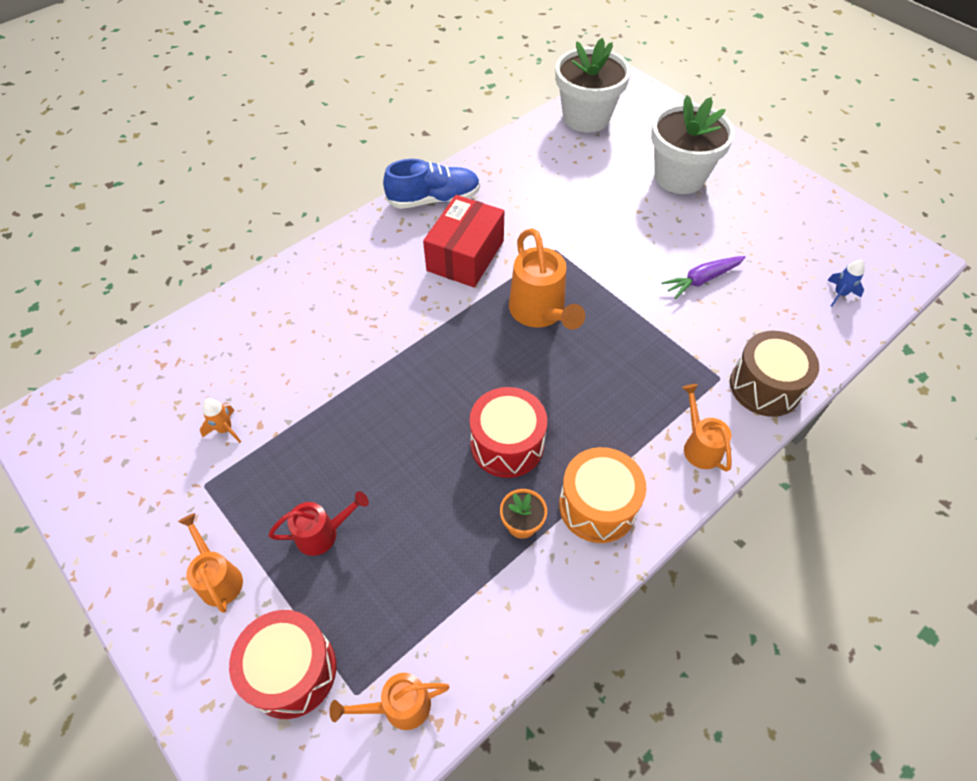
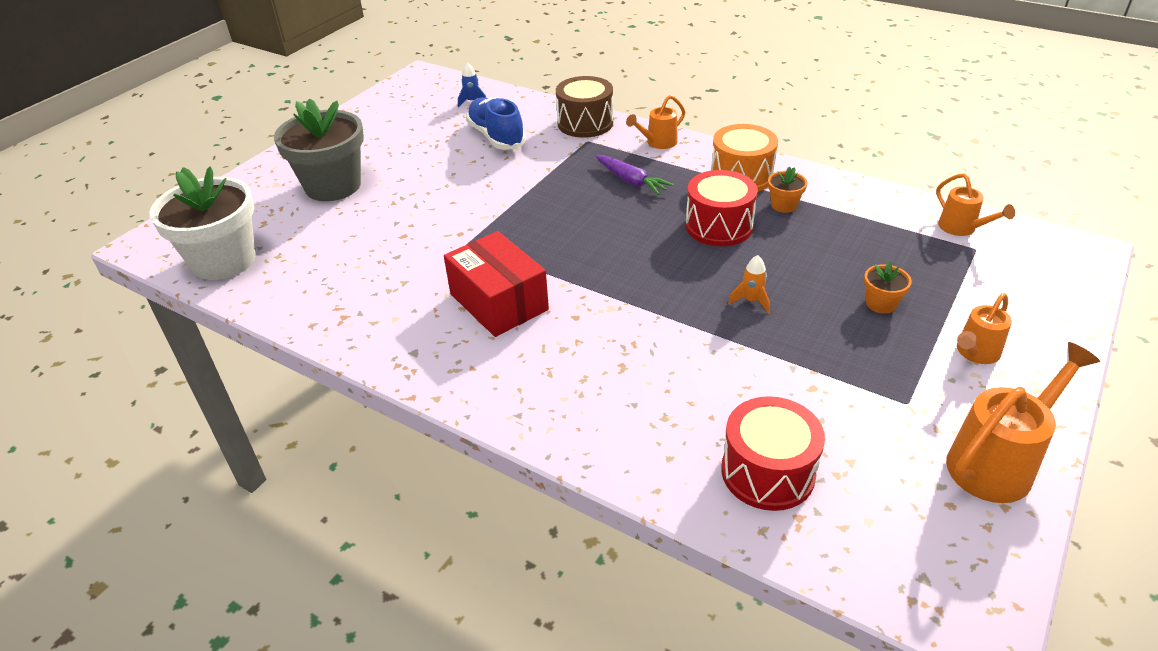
camera: 105 degrees left, 15 degrees down
(225, 429) = (837, 413): orange rocket -> orange rocket (751, 301)
(292, 671) = (994, 284): red drum -> red drum (767, 472)
(323, 533) = (881, 304): red watering can -> orange flower pot
(434, 199) = (406, 351): blue shoe -> blue shoe (496, 137)
(465, 255) = (498, 302): red box -> red box turned 45 degrees clockwise
(540, 313) = (560, 236): orange watering can -> orange watering can (997, 463)
(679, 177) = (333, 186): white flower pot -> grey flower pot
(701, 280) = (480, 159): purple carrot -> purple carrot (631, 181)

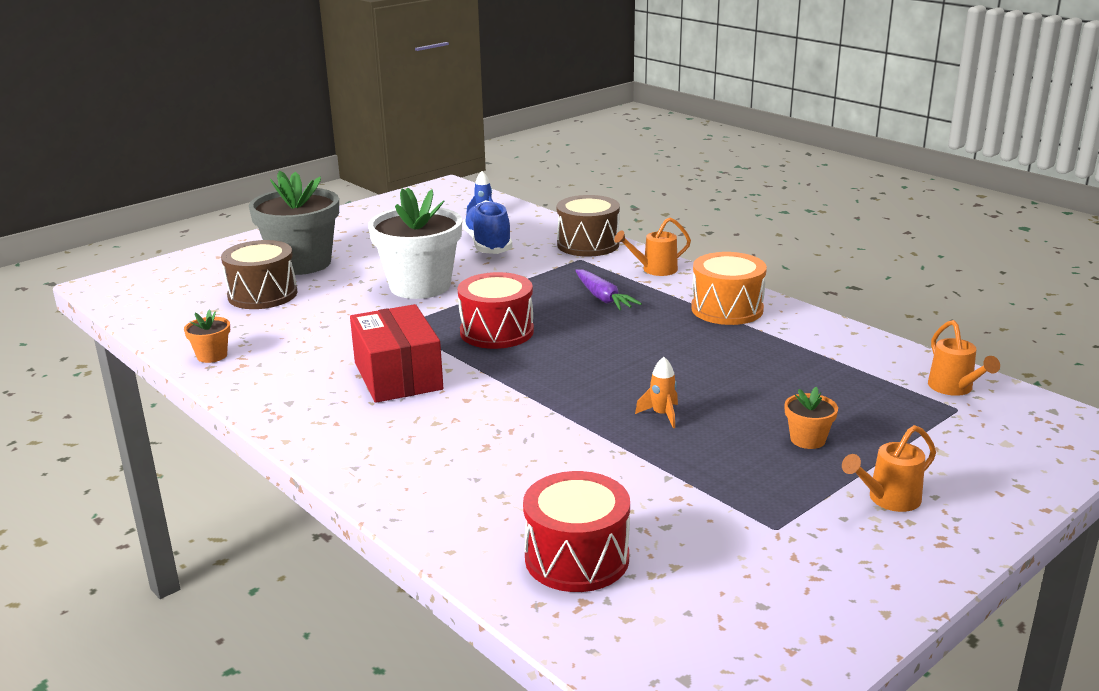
camera: 15 degrees right, 15 degrees down
(224, 261) = (163, 306): white flower pot -> white flower pot (420, 286)
(316, 229) = (262, 295): none -> brown drum
(719, 226) = (671, 347): red drum -> red drum (497, 332)
(783, 205) = (757, 340): orange flower pot -> orange flower pot (212, 356)
(997, 463) = (844, 598): orange watering can -> none

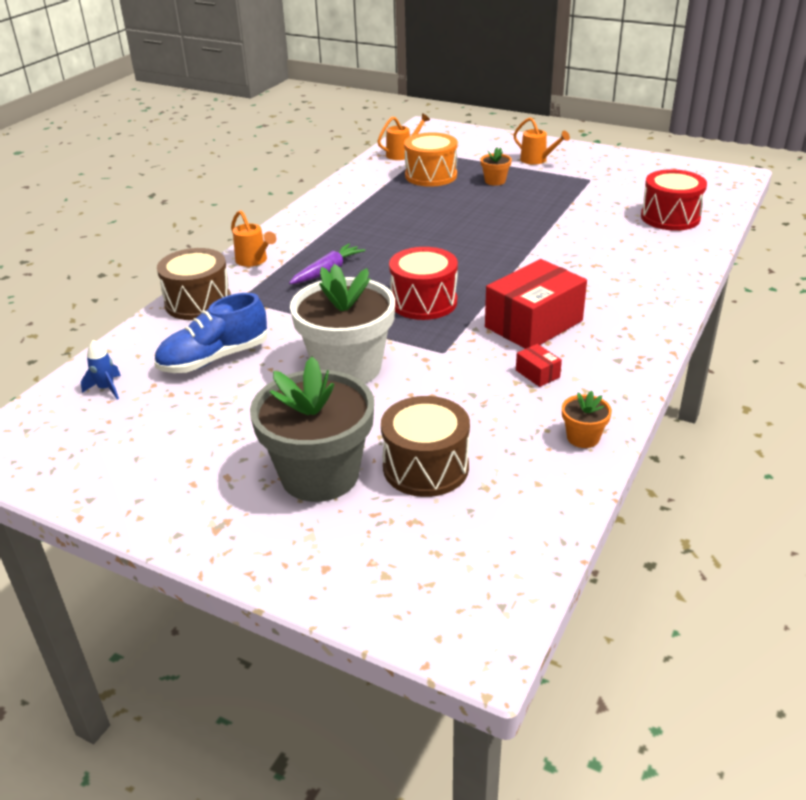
camera: 110 degrees left, 10 degrees up
(316, 358) = (537, 374): none -> red box
(662, 415) = (503, 220): orange rocket -> none
(727, 309) = (324, 223): orange drum -> orange drum (431, 175)

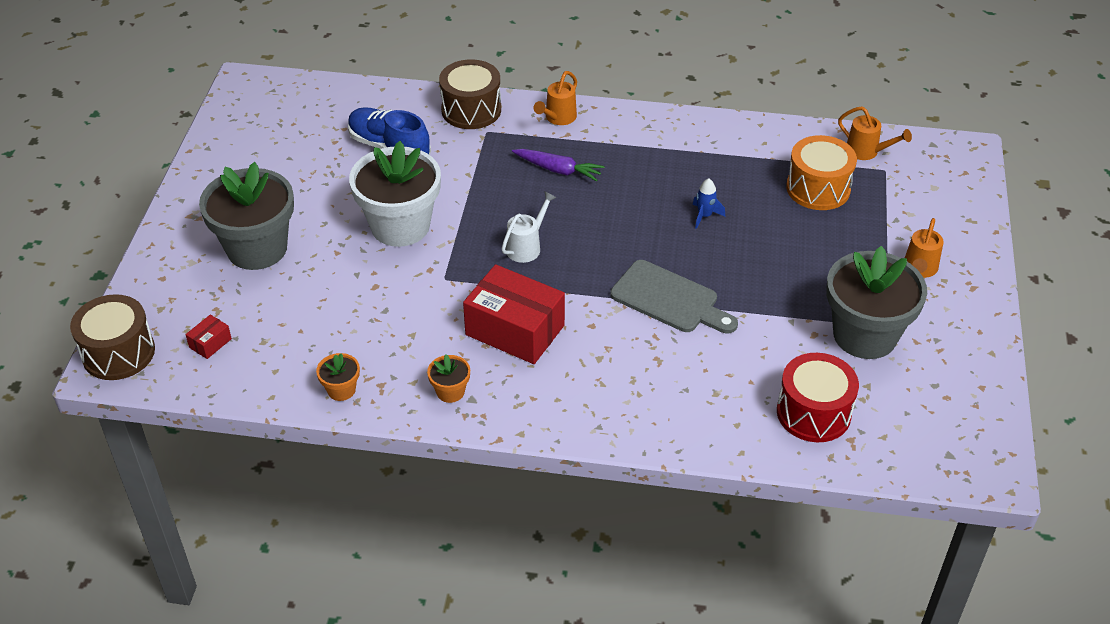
camera: 70 degrees right, 10 degrees up
(106, 388) = (331, 107): blue rocket -> blue rocket (704, 216)
(423, 302) = (527, 247): red drum -> white watering can
(425, 467) = (279, 303): brown drum -> brown drum (118, 353)
(495, 181) = (833, 243): orange flower pot -> orange flower pot (450, 391)
(526, 249) = (669, 299): none -> grey cutting board
(537, 374) = (429, 346): red box -> red box (210, 343)
(596, 188) = (865, 335): none -> grey flower pot

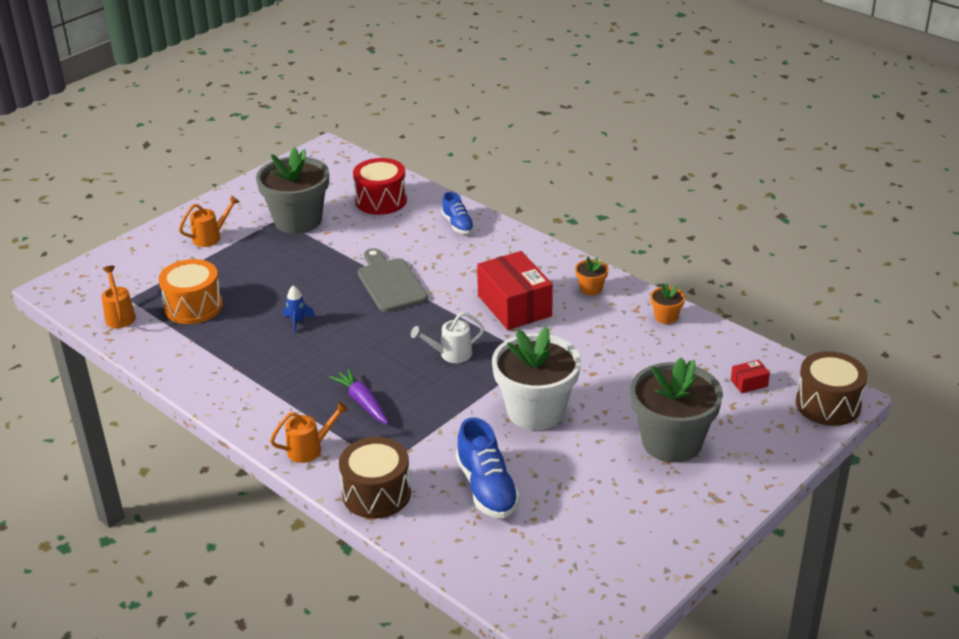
camera: 145 degrees left, 10 degrees down
(684, 418) = (458, 224): none -> blue shoe

